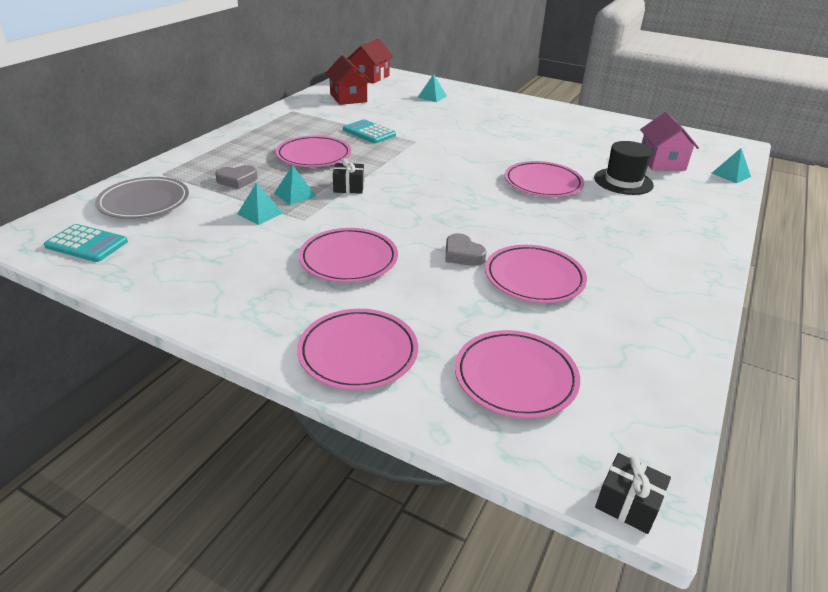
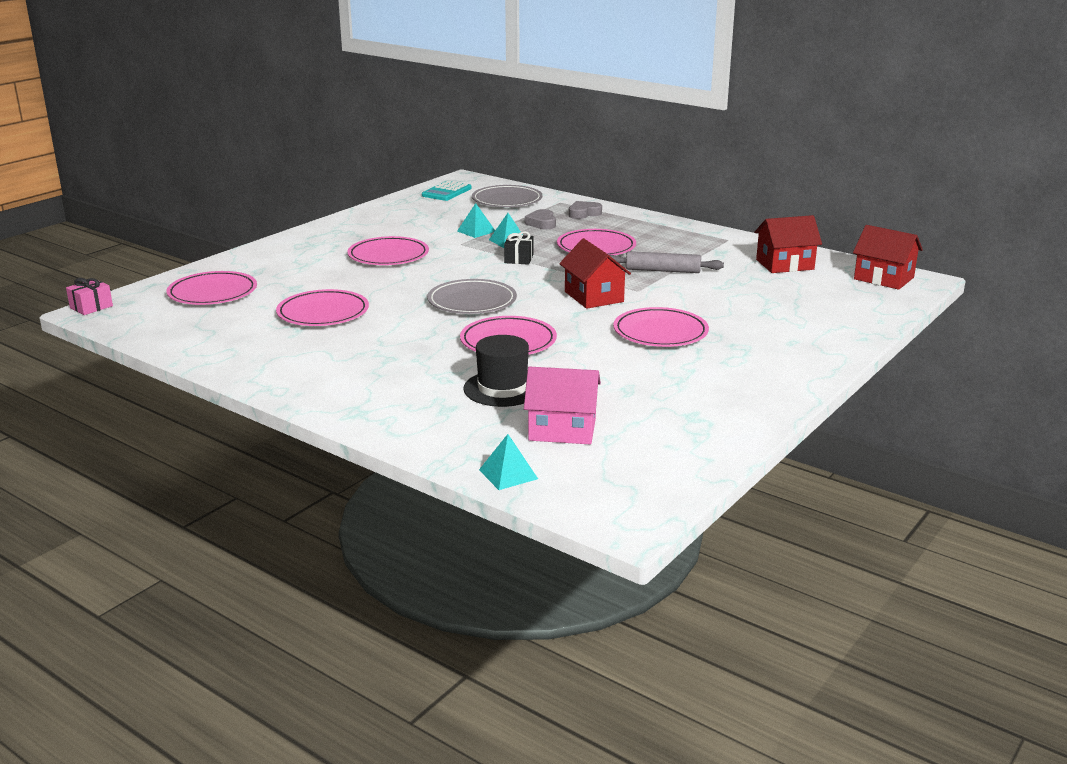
camera: 100 degrees right, 10 degrees down
(358, 352) = (273, 255): pink plate -> pink plate (660, 332)
(369, 132) = (663, 270): turquoise calculator -> grey rolling pin
(432, 96) = (809, 309): turquoise pyramid -> none
(435, 155) = (594, 297): none -> red house
(462, 255) = (374, 292): grey heart -> grey heart (584, 213)
(467, 202) = (472, 302): none -> grey plate
(627, 504) = (91, 307): black gift -> pink gift

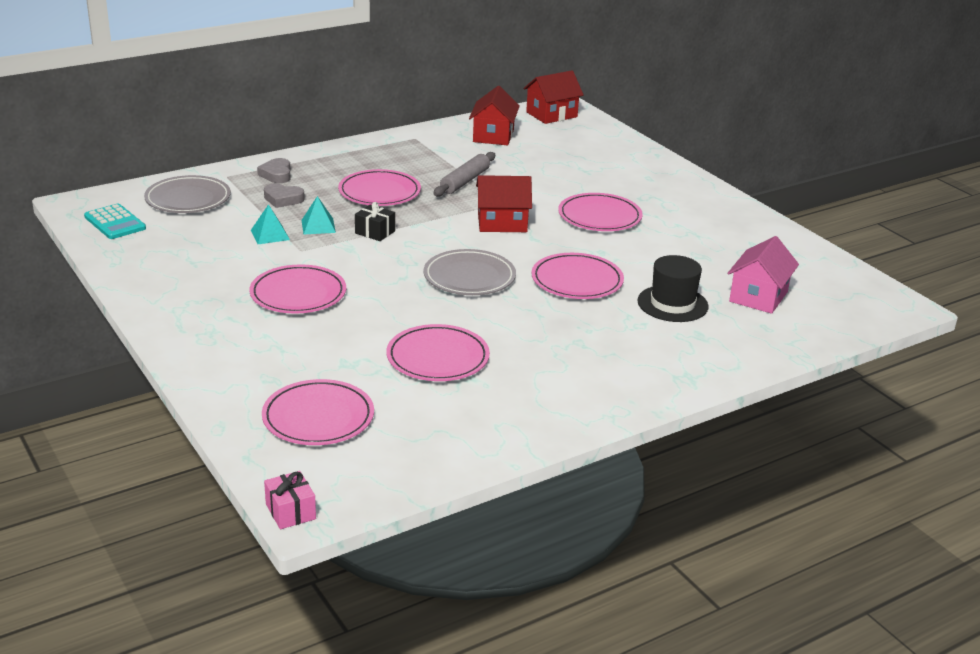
camera: 70 degrees left, 5 degrees up
(508, 474) = (823, 333): turquoise pyramid -> none

